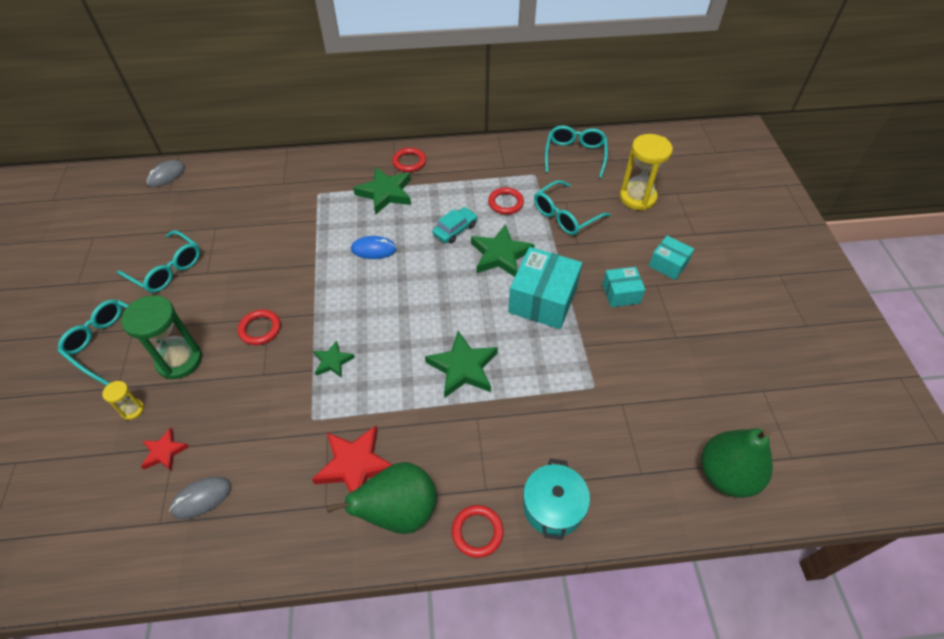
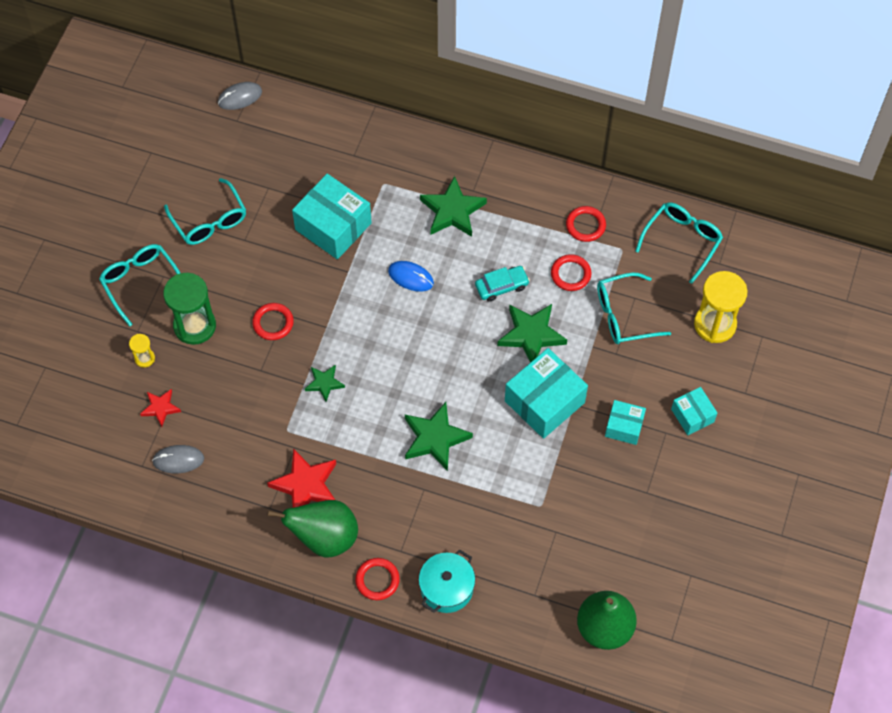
camera: 25 degrees right, 10 degrees up
(287, 236) = (333, 226): none -> turquoise box
(409, 162) = (496, 178): red ring -> red ring (585, 225)

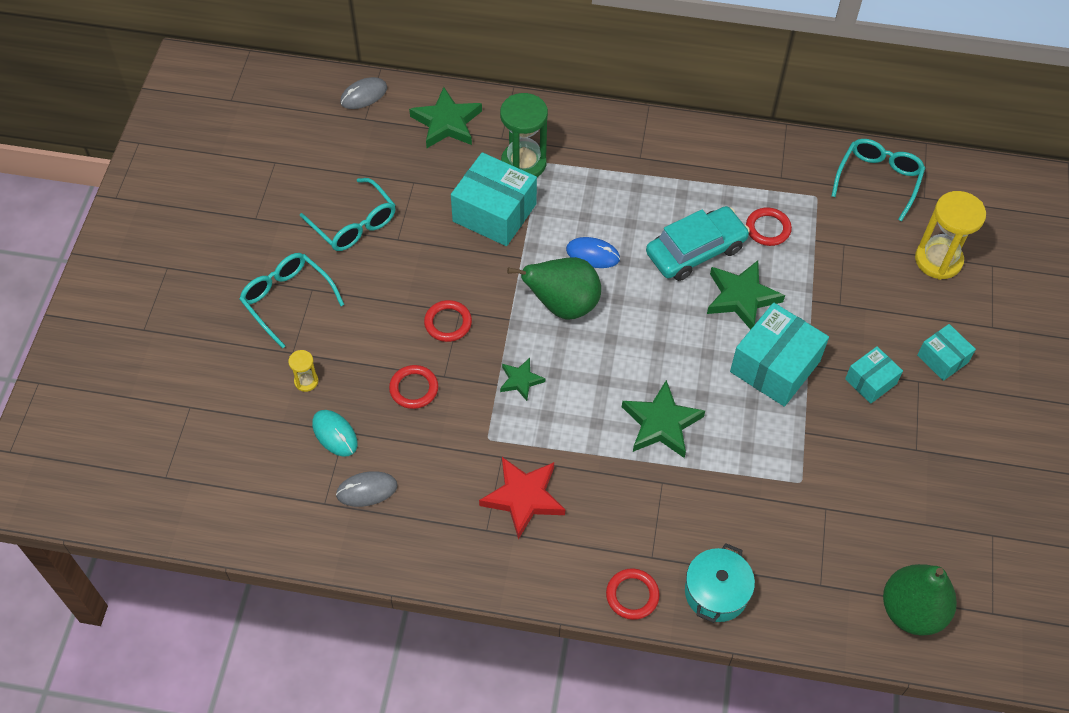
camera: 10 degrees left, 5 degrees down
(160, 408) = (335, 434): red star -> turquoise mouse
(195, 326) = (358, 338): green hourglass -> green hourglass (523, 163)
(324, 538) = (559, 555): green pear -> green pear (563, 305)
(452, 211) = (622, 181): green star -> green star (446, 123)
(501, 286) = (696, 251): turquoise car -> turquoise car, size x1.72
(585, 225) = (770, 177): red ring -> red ring (414, 389)
(624, 315) = (837, 263): turquoise glasses -> none
(624, 427) = (870, 381): turquoise box -> turquoise box turned 45 degrees counterclockwise

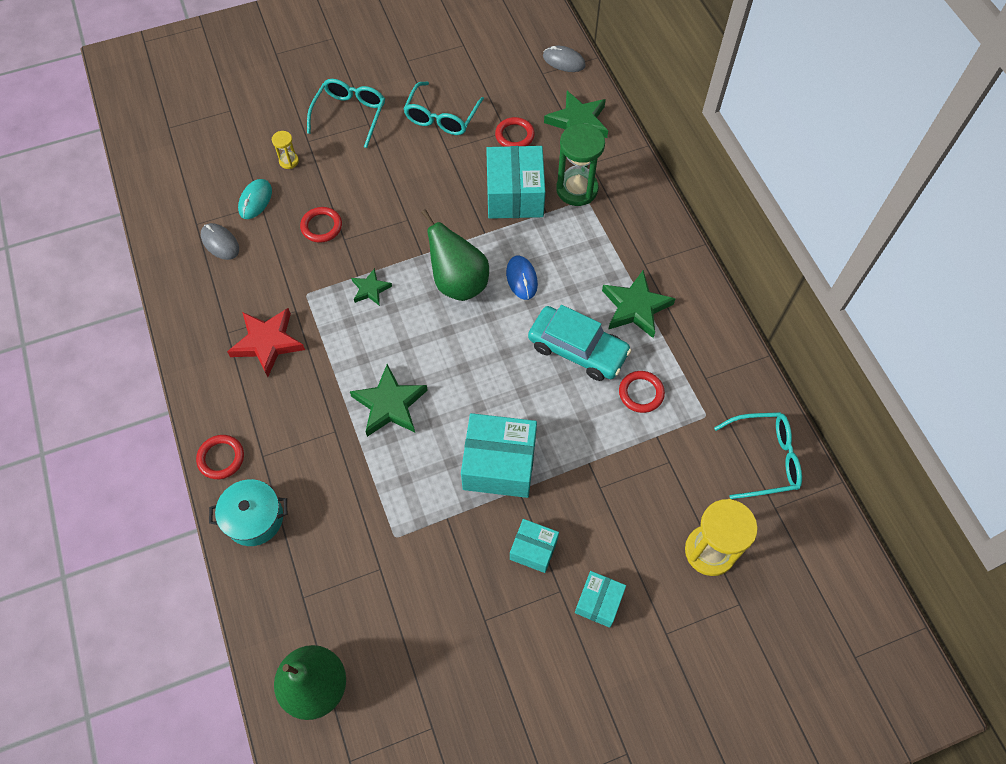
camera: 60 degrees right, 5 degrees up
(448, 323) = (392, 217): red ring -> red ring (514, 135)
(741, 297) = (553, 406): green star -> green star (635, 307)

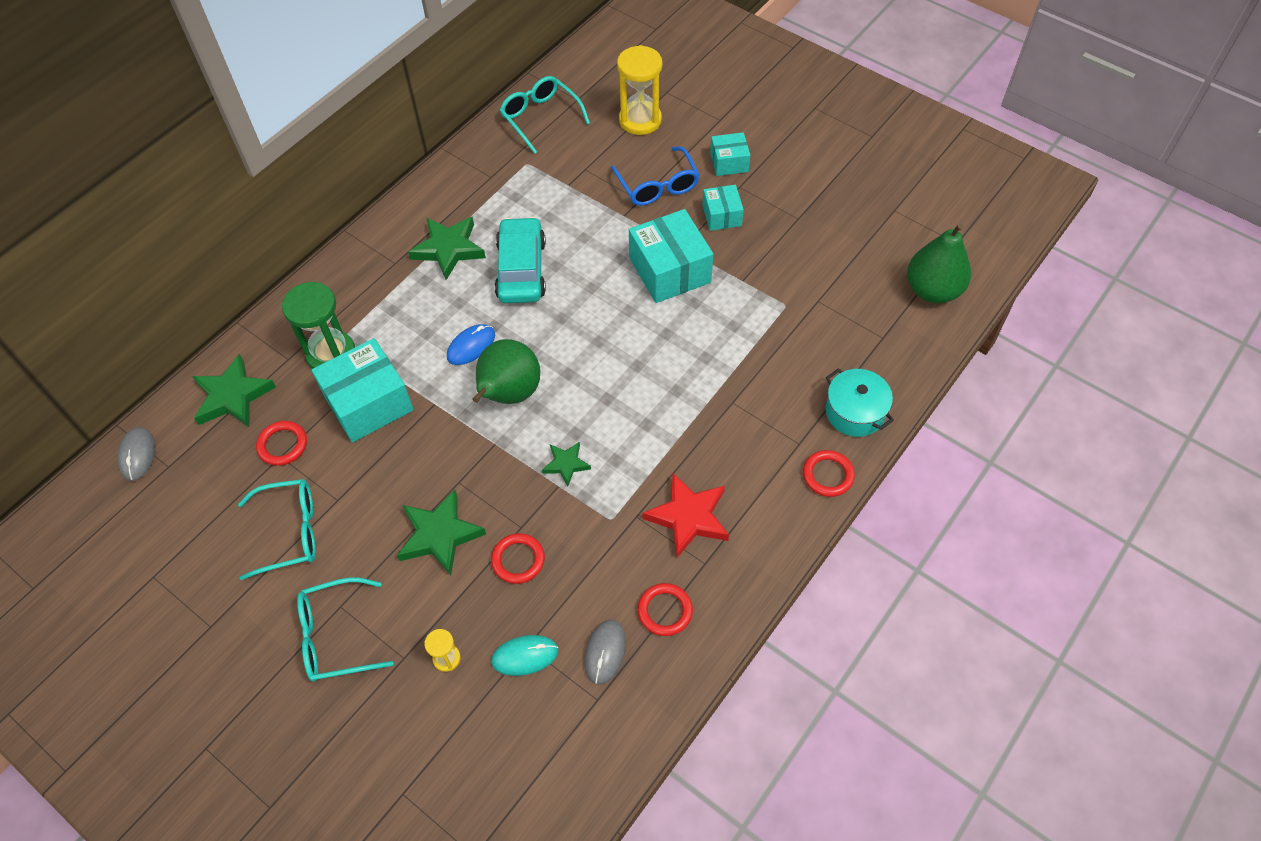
camera: 120 degrees left, 5 degrees down
(390, 404) = (675, 376): green star -> green star (439, 535)
(609, 514) = (657, 185): none -> blue glasses
(641, 393) = (535, 210): red ring -> red ring (665, 611)

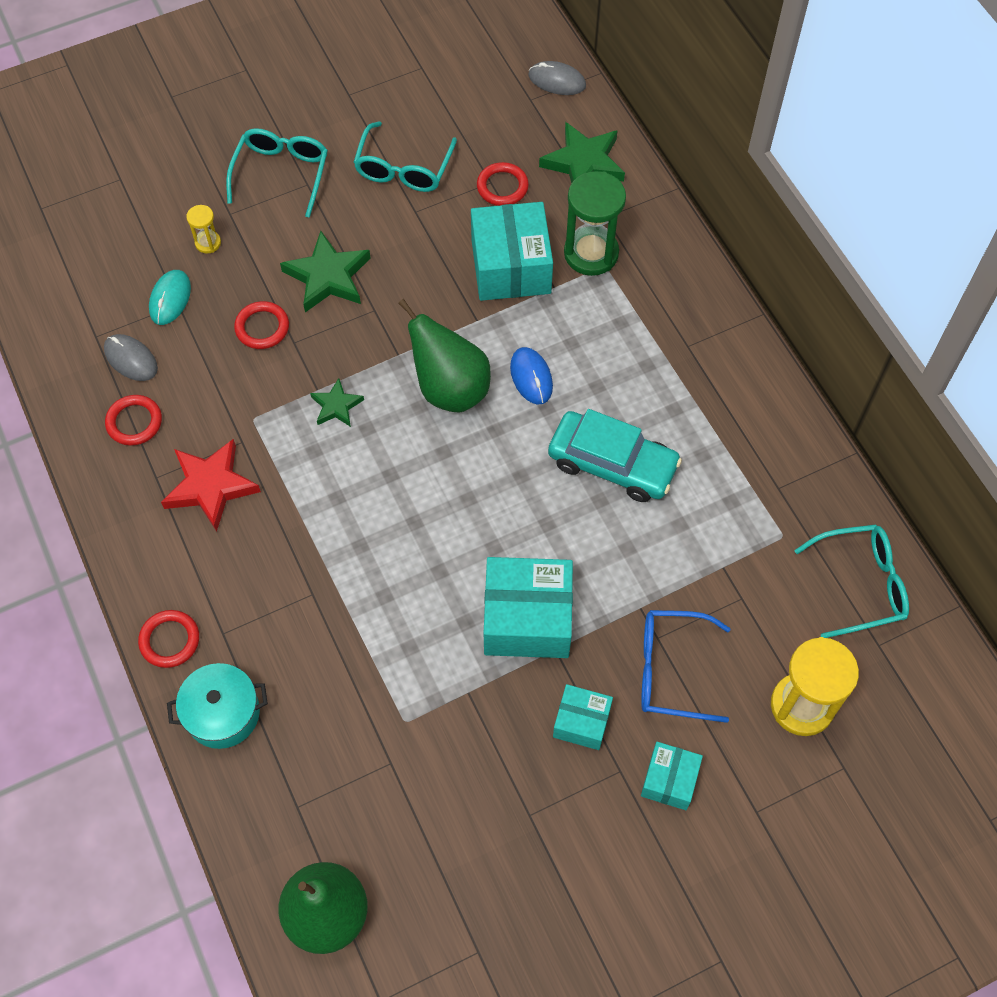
camera: 115 degrees right, 5 degrees up
(449, 249) = (681, 403): green star -> none

